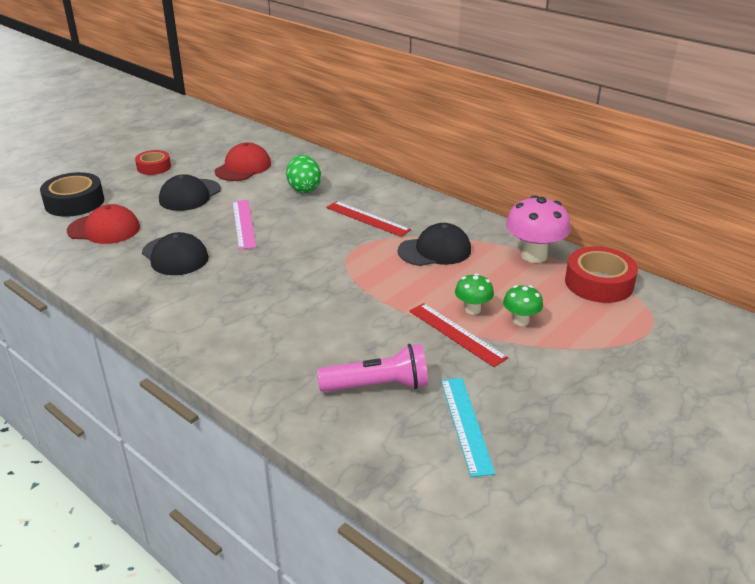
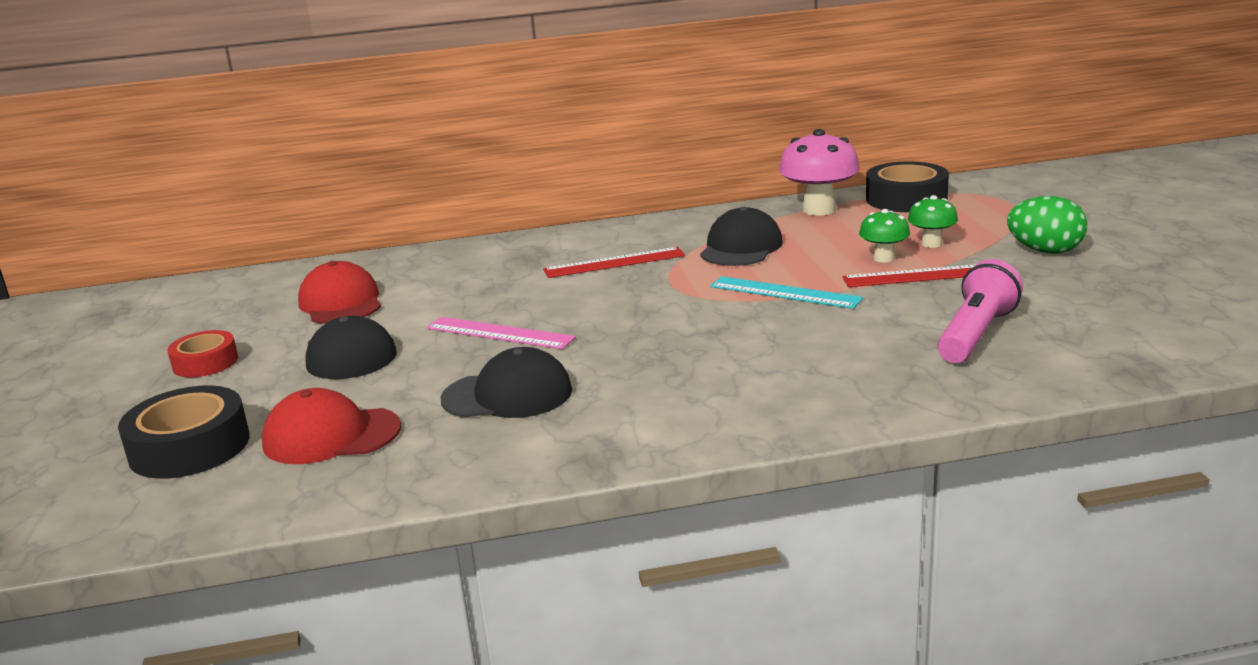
camera: 50 degrees left, 10 degrees down
(104, 229) = (331, 436): red cap -> red cap turned 135 degrees counterclockwise
(304, 189) = (475, 280): green egg -> green egg (1045, 251)
(466, 424) = (1086, 309): turquoise ruler -> turquoise ruler (785, 292)
(599, 283) = (906, 199): red tape -> black tape

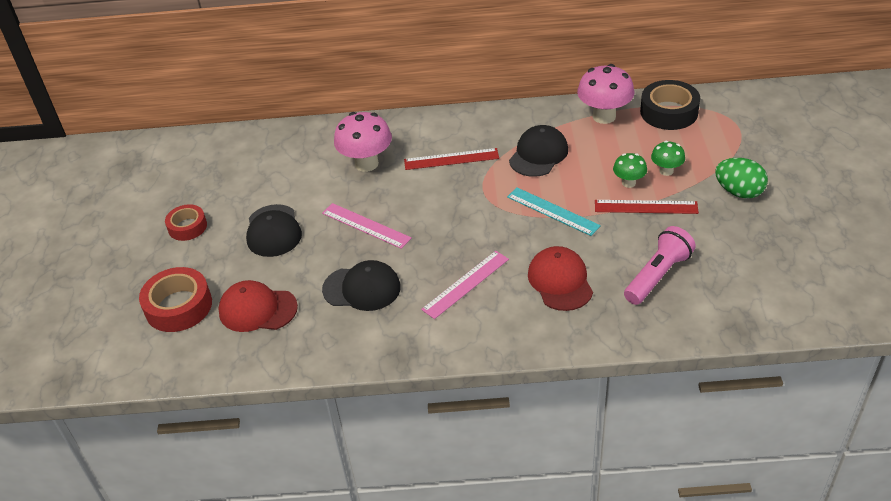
camera: 10 degrees right, 20 degrees up
(189, 447) = (178, 306): black tape -> red tape
(341, 303) = (271, 176): red cap -> red cap (560, 281)
(487, 278) = (366, 163): none -> pink mushroom
(678, 373) = (466, 284): none -> pink ruler

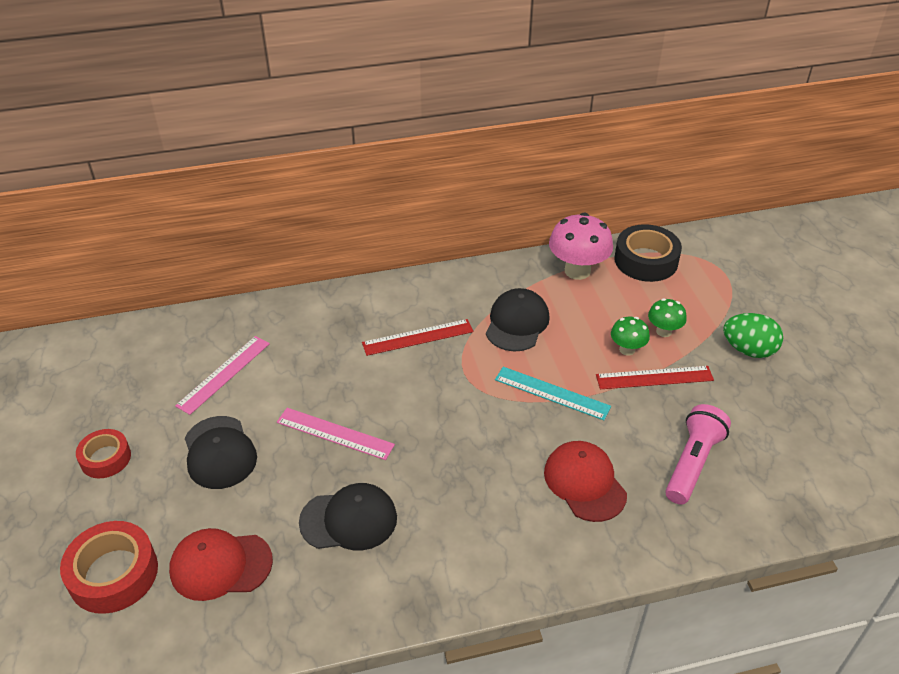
camera: 15 degrees left, 0 degrees up
(366, 163) = (317, 351): pink mushroom -> none
(466, 284) = (475, 499): pink ruler -> pink ruler (224, 374)

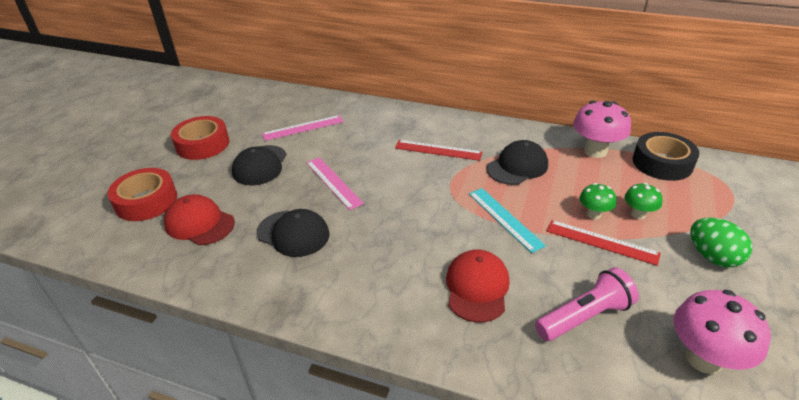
camera: 35 degrees right, 5 degrees down
(105, 458) = (203, 144): red tape -> red tape, size x1.59
(799, 453) = (704, 358): none -> pink mushroom

